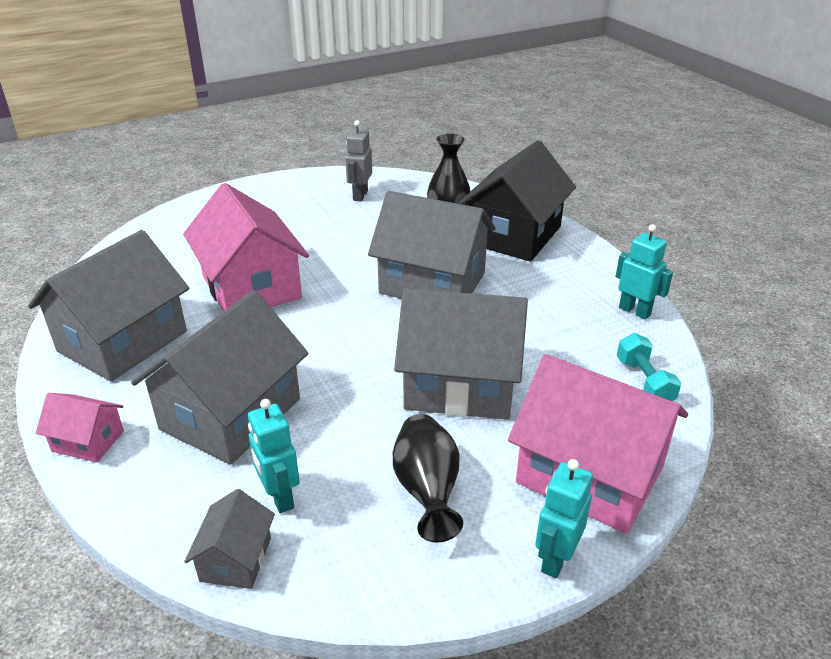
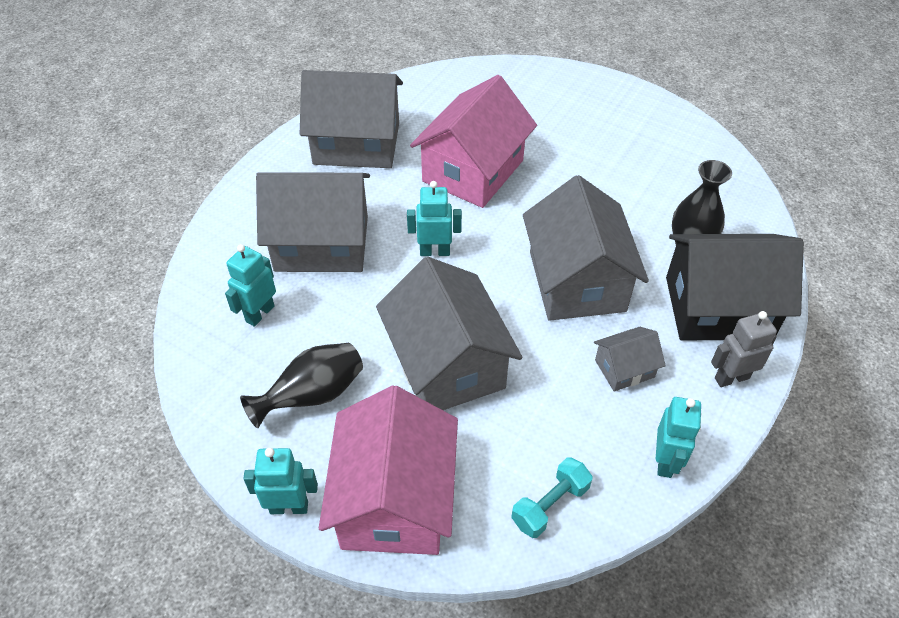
camera: 60 degrees right, 15 degrees up
(88, 441) = (253, 189): pink house -> none
(236, 559) = (197, 320): grey house -> grey house (624, 369)
(322, 344) = (435, 251): none -> turquoise robot
(360, 195) = (675, 162): grey robot -> grey robot (731, 378)

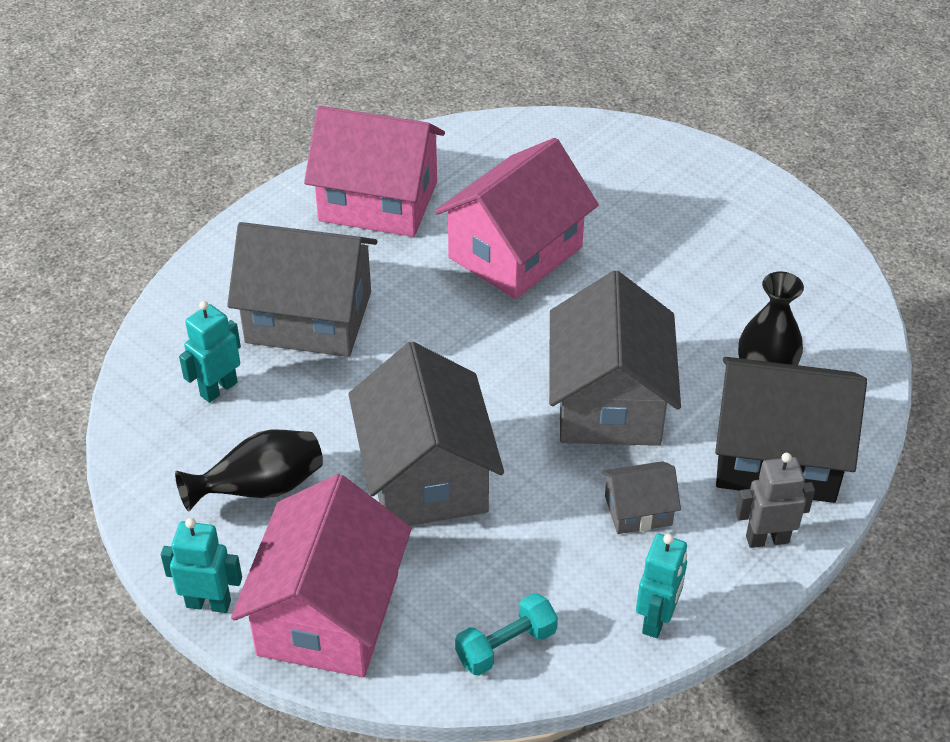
camera: 10 degrees right, 5 degrees down
(356, 143) = (378, 201): grey house -> pink house
(435, 251) = (443, 344): turquoise robot -> none

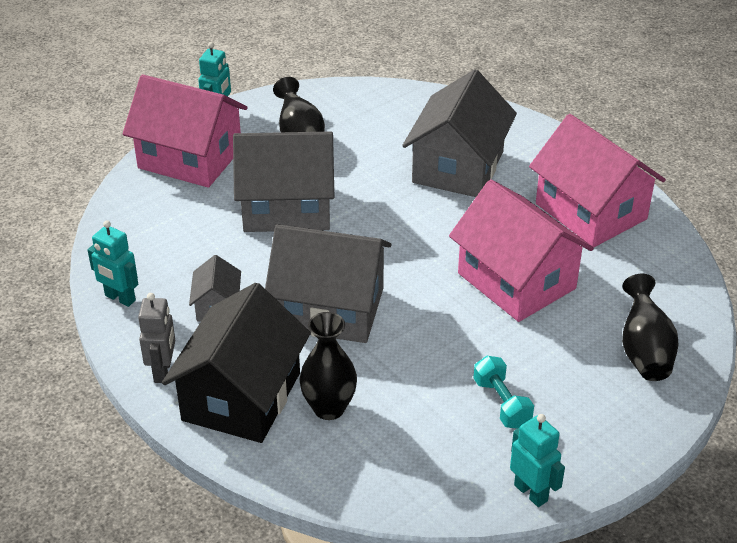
camera: 100 degrees right, 5 degrees down
(218, 389) = (395, 125): turquoise robot -> turquoise robot (531, 492)
(378, 201) = (591, 211): pink house -> pink house turned 60 degrees counterclockwise
(506, 646) = (132, 227): turquoise dumbbell -> turquoise dumbbell (502, 403)
(595, 160) = (644, 351): none -> black vase

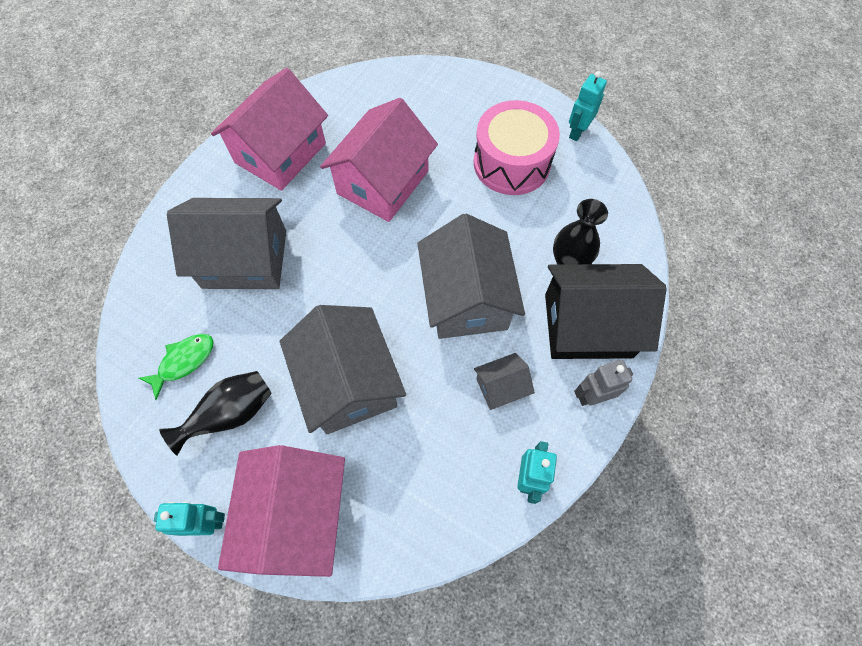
camera: 110 degrees left, 25 degrees up
(365, 119) = (184, 361): none -> green fish
(502, 403) = (511, 163): turquoise dumbbell -> pink drum
(644, 351) = (426, 98): black vase -> none

